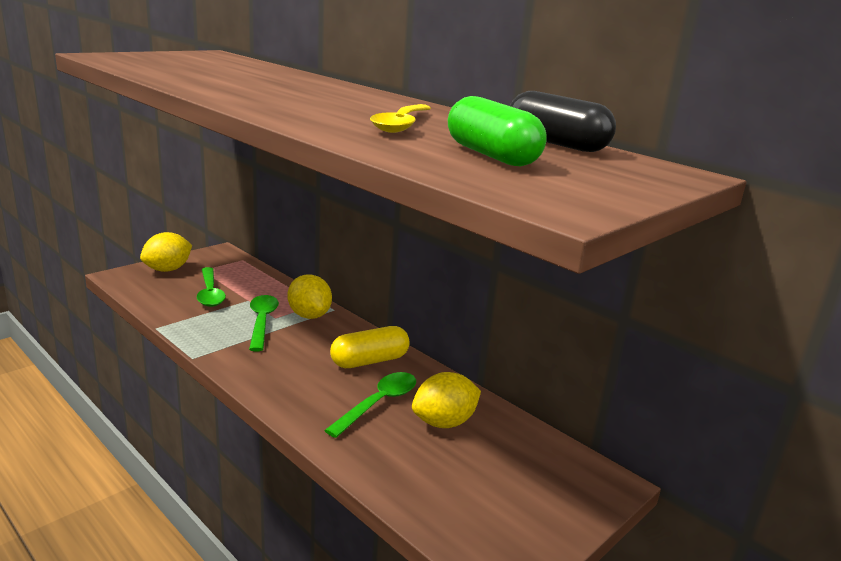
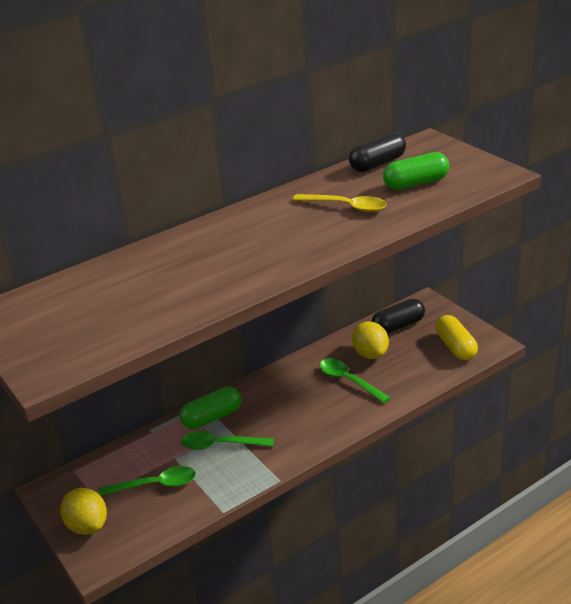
camera: 75 degrees left, 10 degrees up
(309, 315) = (212, 417): yellow lemon -> green capsule
(369, 361) = (292, 384): yellow capsule -> yellow capsule (455, 347)
(524, 450) = (398, 326): none -> black capsule

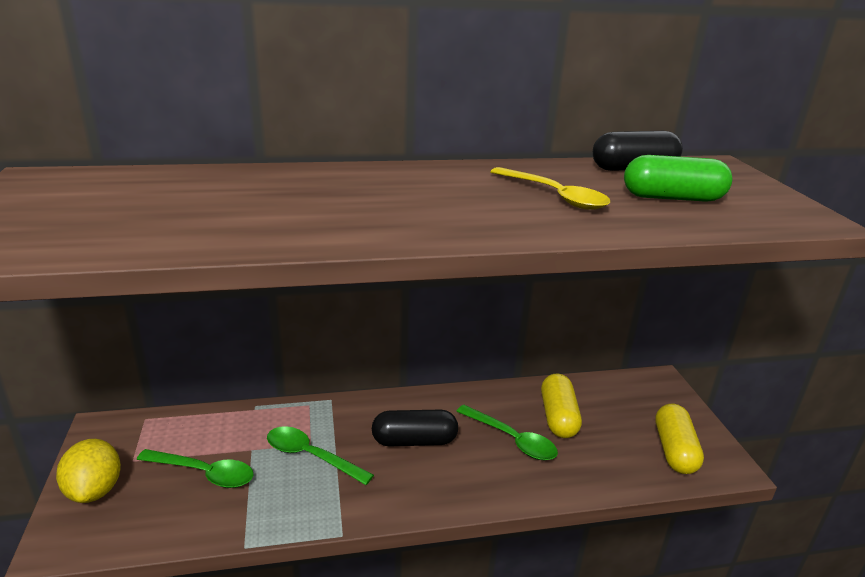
camera: 20 degrees right, 5 degrees down
(212, 417) = (328, 419): green capsule -> none
(348, 381) = (512, 439): green spoon -> green spoon turned 150 degrees clockwise
(370, 354) = (558, 417): yellow lemon -> yellow capsule
(398, 326) = (611, 396): black capsule -> black capsule (414, 441)

